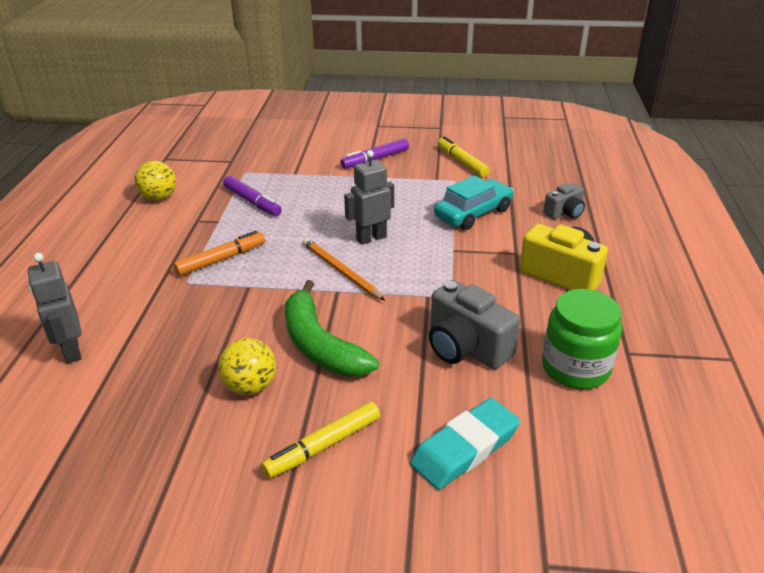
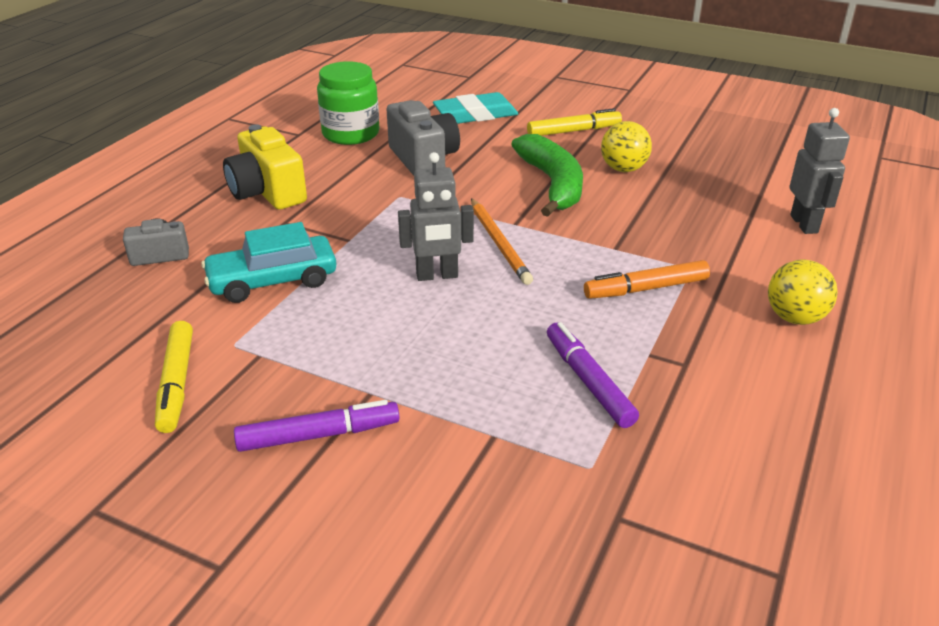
camera: 160 degrees left, 0 degrees up
(159, 198) = (762, 434): yellow ball -> yellow ball (794, 318)

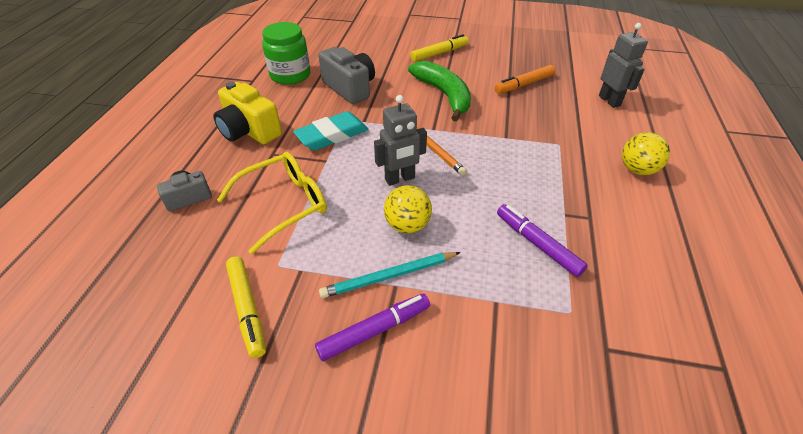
camera: 15 degrees left, 10 degrees up
(273, 281) = (284, 204): turquoise car -> yellow glasses
(366, 382) = (389, 276): none -> turquoise pencil
(475, 115) = (370, 49): turquoise eraser -> turquoise eraser (332, 135)
(623, 169) = (483, 77): yellow ball -> yellow ball (407, 225)
(646, 289) = (539, 165): orange marker -> orange marker (524, 84)

